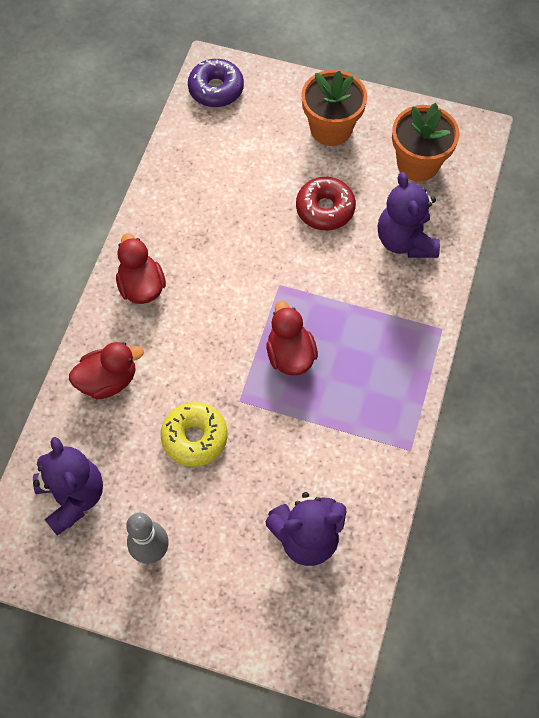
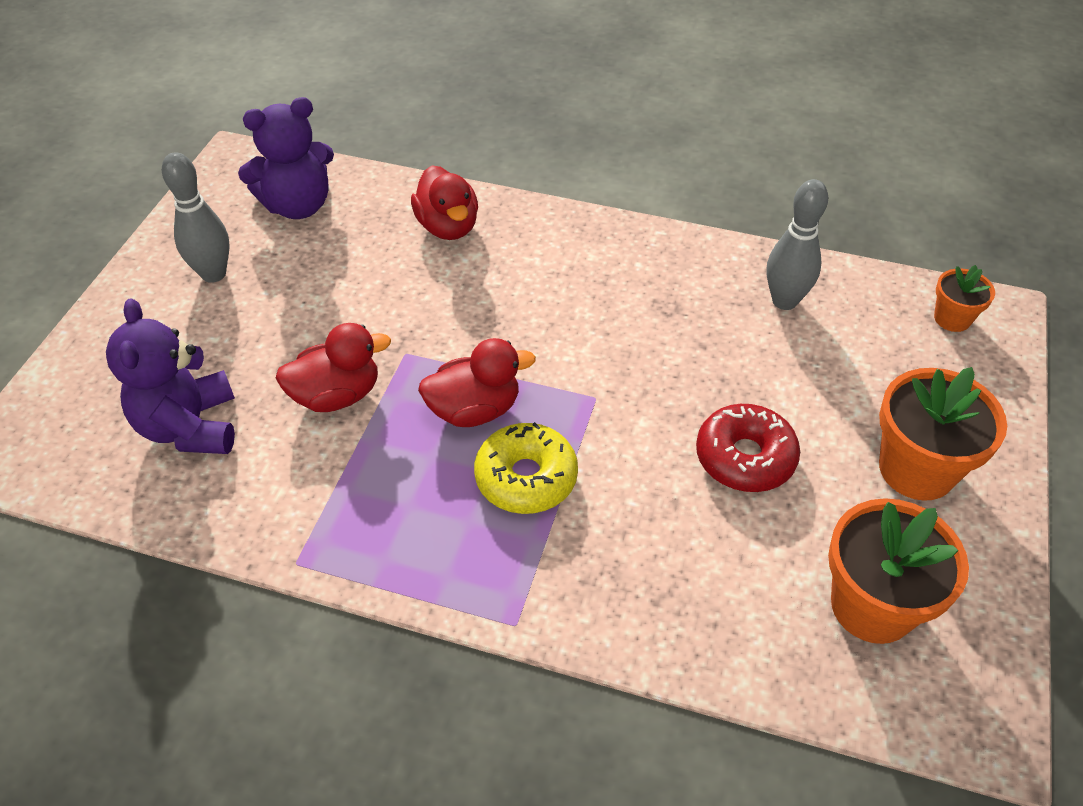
camera: 90 degrees right, 15 degrees down
(142, 286) = (586, 251): red duck -> red duck (337, 395)
(195, 437) = (357, 308): yellow donut -> yellow donut (526, 478)
(197, 173) = (784, 301): none -> grey bowling pin
(216, 89) = (952, 318): purple donut -> orange flower pot
(405, 241) = (695, 575): purple teddy bear -> none

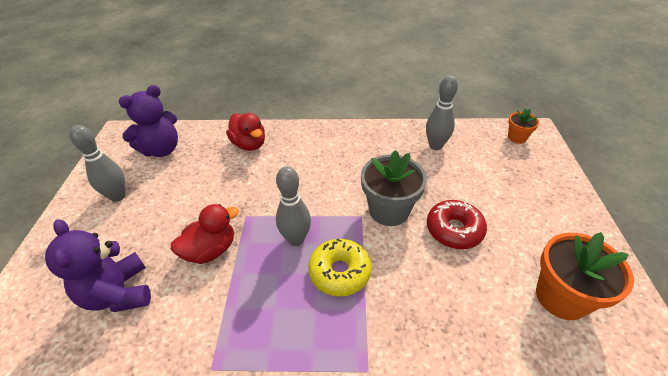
camera: 15 degrees left, 5 degrees down
(474, 410) = (296, 239): red duck -> grey bowling pin
(647, 399) = (389, 210): none -> grey flower pot
(916, 469) = (541, 214): orange flower pot -> none

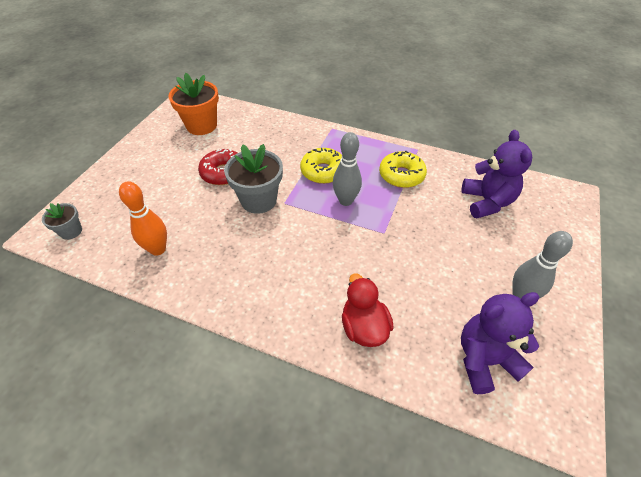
camera: 160 degrees left, 5 degrees up
(211, 250) = (417, 212): red duck -> none
(233, 301) = (401, 175): none -> yellow donut
(435, 146) = (158, 249): grey bowling pin -> orange bowling pin
(517, 137) = (71, 231): orange flower pot -> grey flower pot

